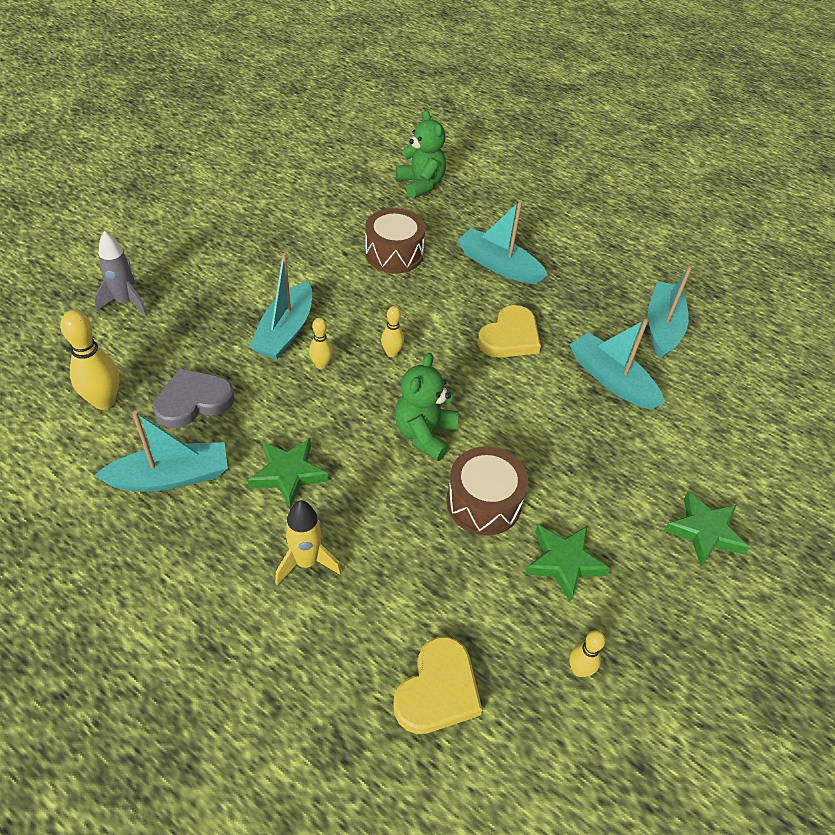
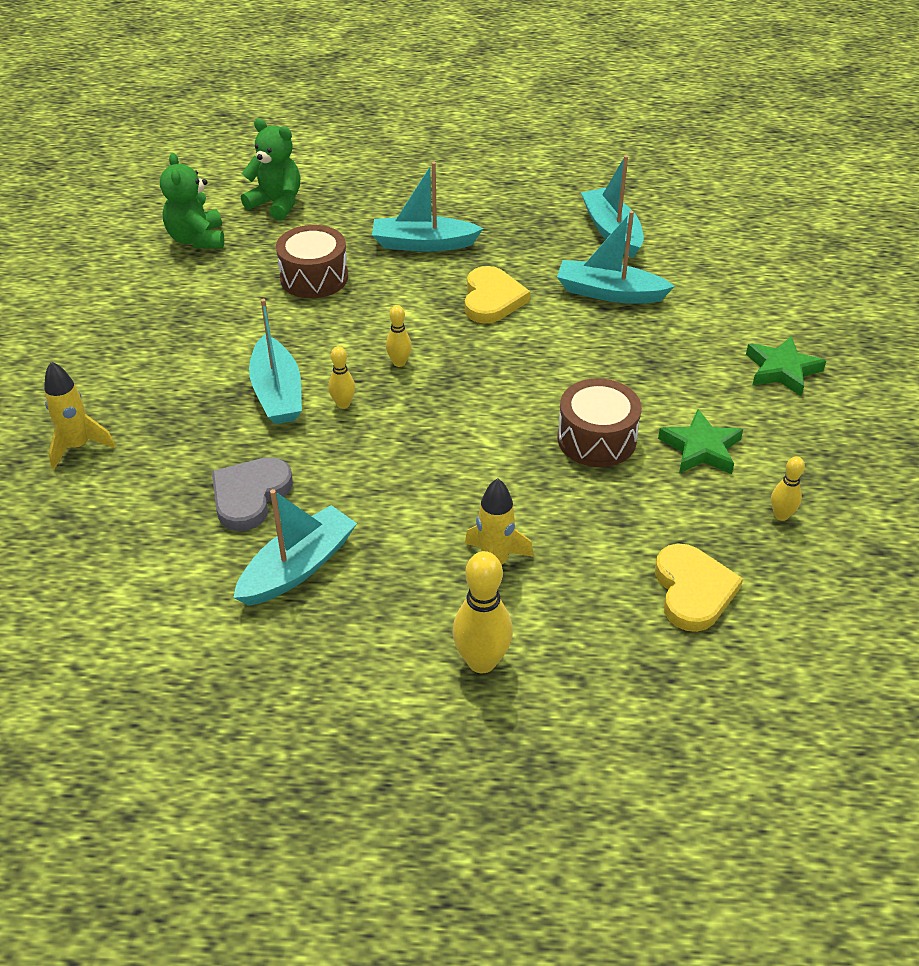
camera: 30 degrees left, 5 degrees down
(104, 401) = (157, 542): yellow bowling pin -> yellow bowling pin (481, 661)
(126, 302) = (78, 446): grey rocket -> yellow rocket
(288, 474) = (407, 506): green star -> none
(424, 434) = (495, 413): green teddy bear -> green teddy bear (197, 239)

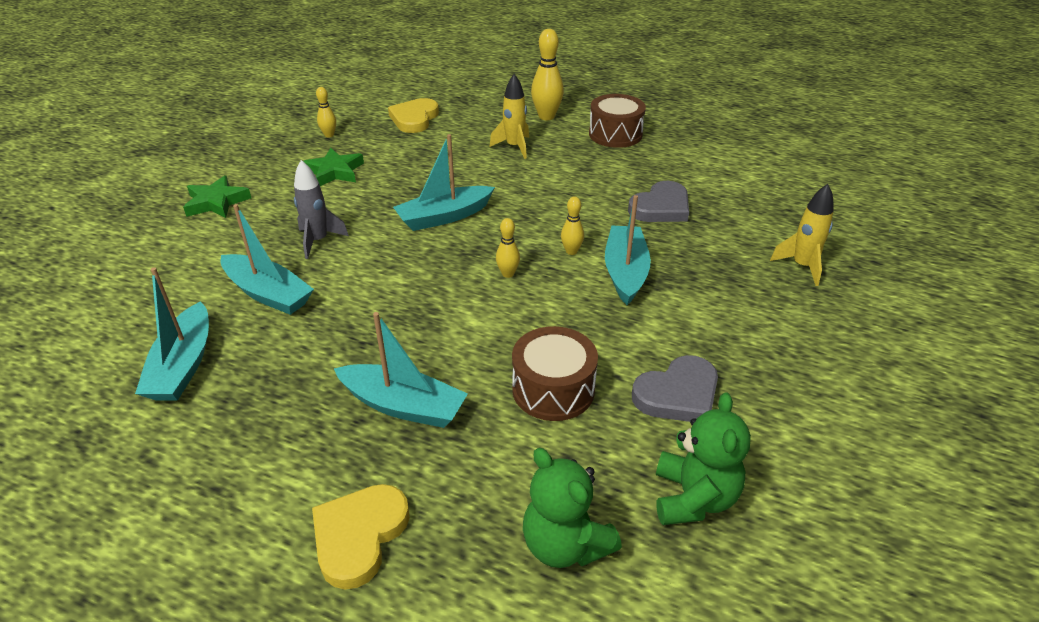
camera: 160 degrees left, 5 degrees down
(212, 295) = (678, 394): none -> grey heart
(298, 567) = (635, 167): turquoise boat -> turquoise boat (444, 217)
(492, 299) = (382, 314): yellow heart -> yellow heart (359, 536)
(596, 439) = (397, 190): brown drum -> brown drum (615, 134)
(619, 352) = (318, 241): none -> grey rocket

